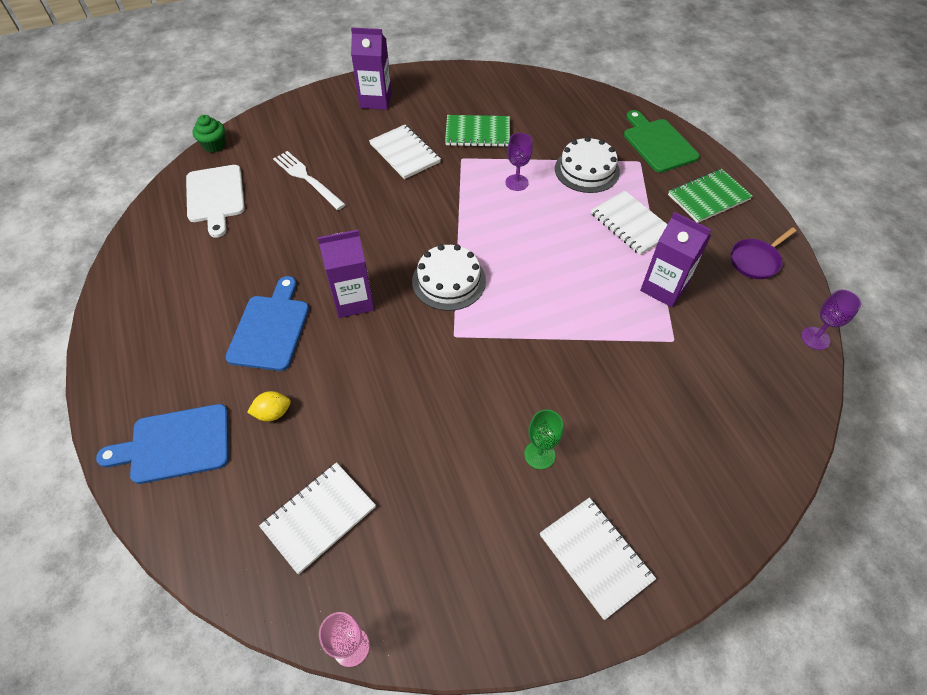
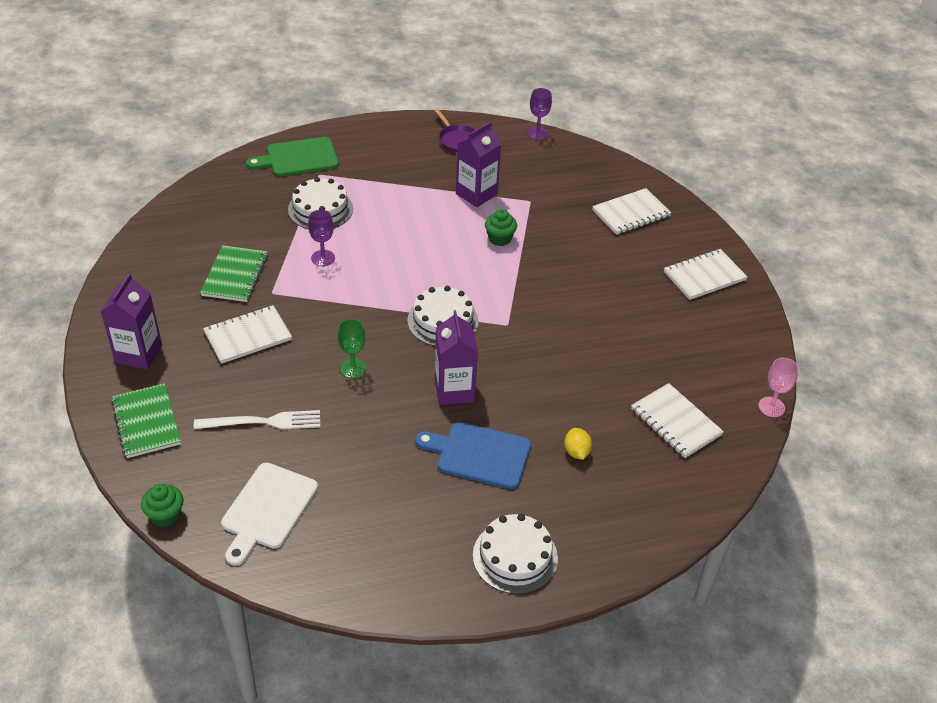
camera: 85 degrees left, 10 degrees down
(145, 368) = (515, 556): none -> white cake
(175, 444) = (604, 524): blue cutting board -> none
(215, 197) = (267, 509): white cutting board -> white cutting board turned 120 degrees clockwise
(307, 179) = (263, 422): white fork -> white fork turned 150 degrees counterclockwise
(539, 454) = (626, 290): green goblet -> green goblet (353, 368)
(593, 317) = (499, 239): none -> green cupcake
(631, 224) = (399, 196): white notebook -> white notebook (631, 213)
(708, 197) = (379, 146): green notebook -> green notebook (146, 422)

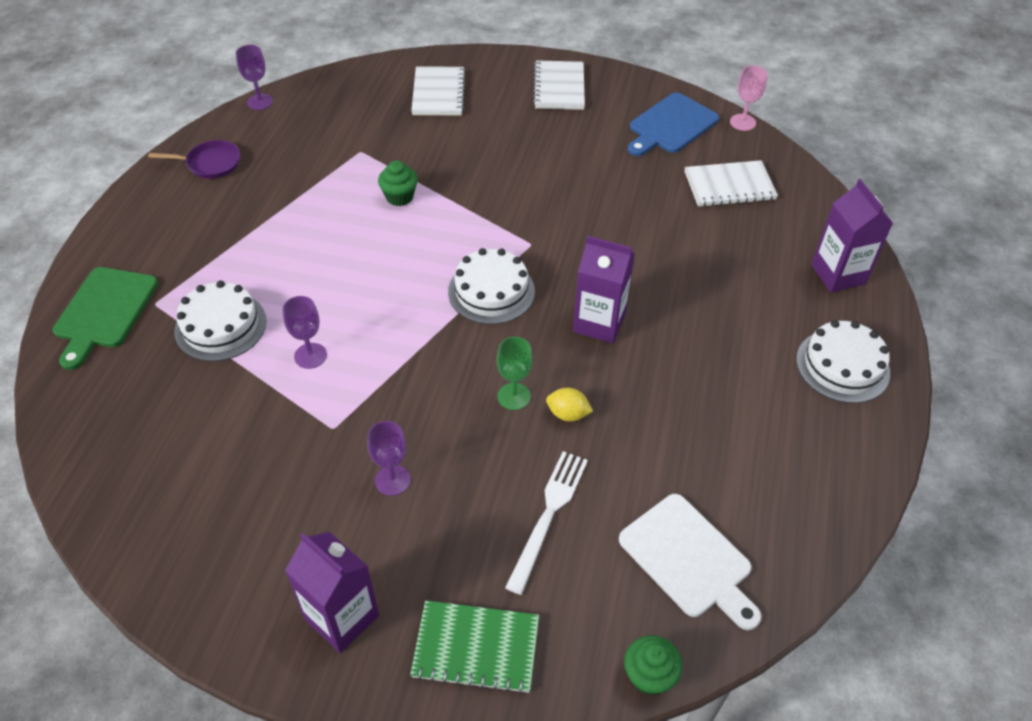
camera: 60 degrees left, 5 degrees up
(235, 275) = (271, 456): green notebook -> none
(248, 336) = (392, 480): white notebook -> purple goblet
(476, 194) = (314, 185): purple carton -> purple carton (838, 274)
(479, 454) = (699, 339): blue cutting board -> blue cutting board (671, 125)
(576, 452) = (732, 266): yellow lemon -> yellow lemon (568, 414)

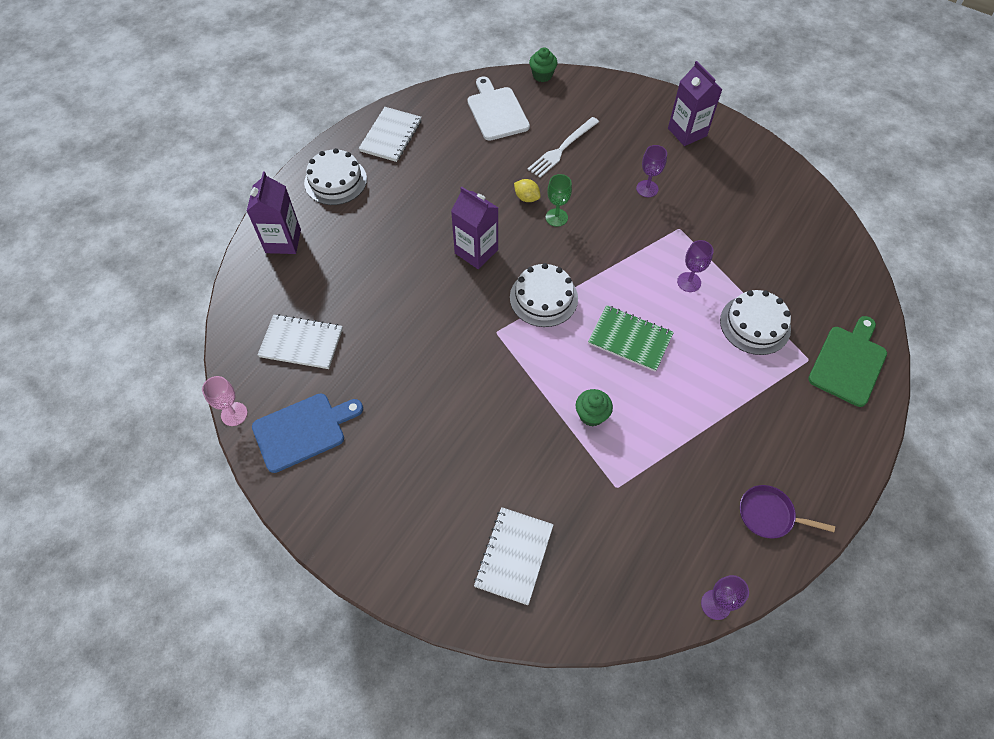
camera: 160 degrees left, 10 degrees up
(476, 648) = (621, 104): green notebook -> green notebook (630, 339)
(559, 87) = (381, 524): white notebook -> white notebook (391, 136)

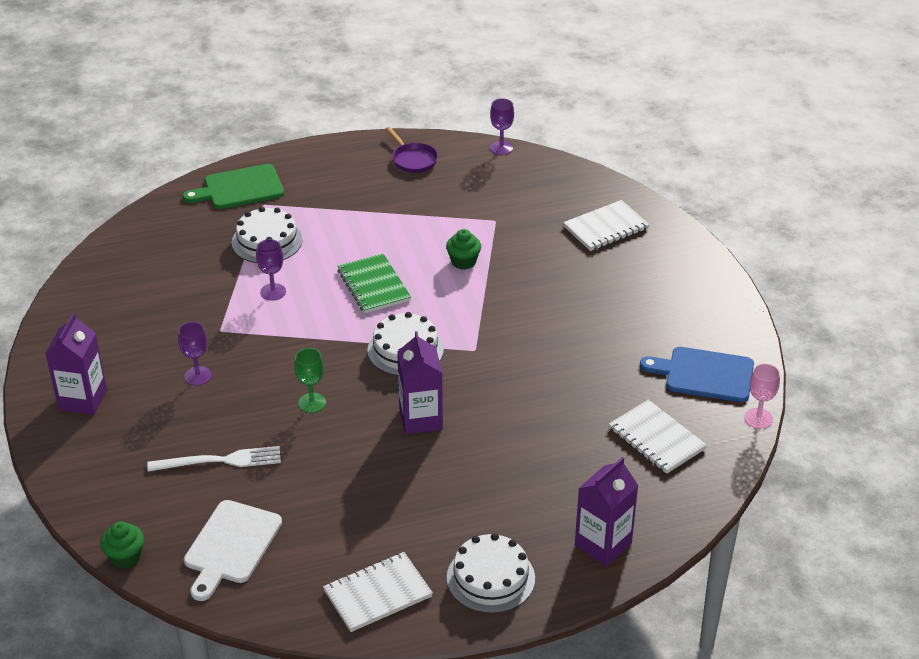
camera: 140 degrees left, 20 degrees down
(526, 198) = (316, 436): yellow lemon -> none

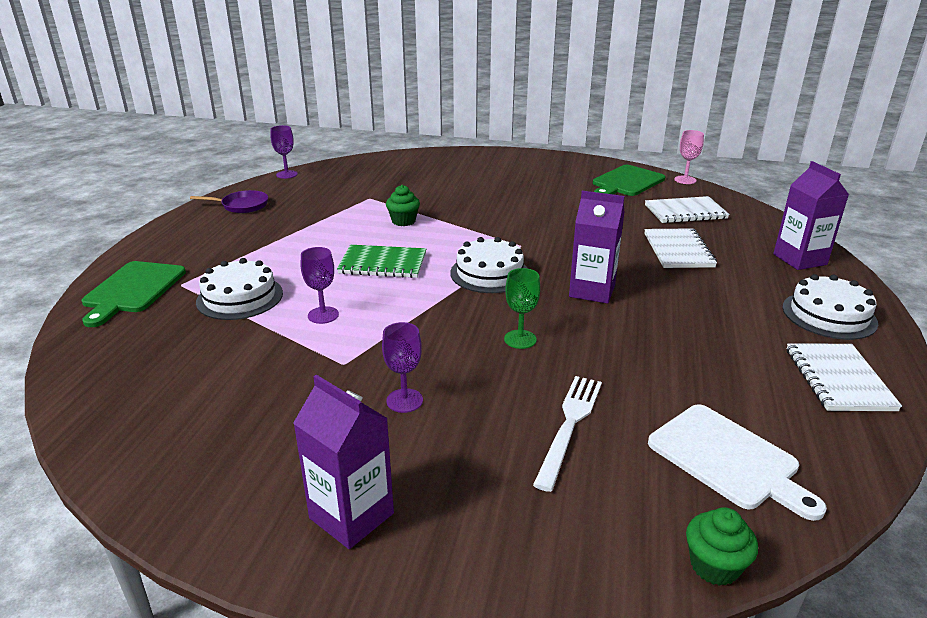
camera: 60 degrees left, 10 degrees down
(606, 228) = (433, 169): white notebook -> white notebook (678, 250)
(704, 374) = (626, 182): blue cutting board -> green cutting board

